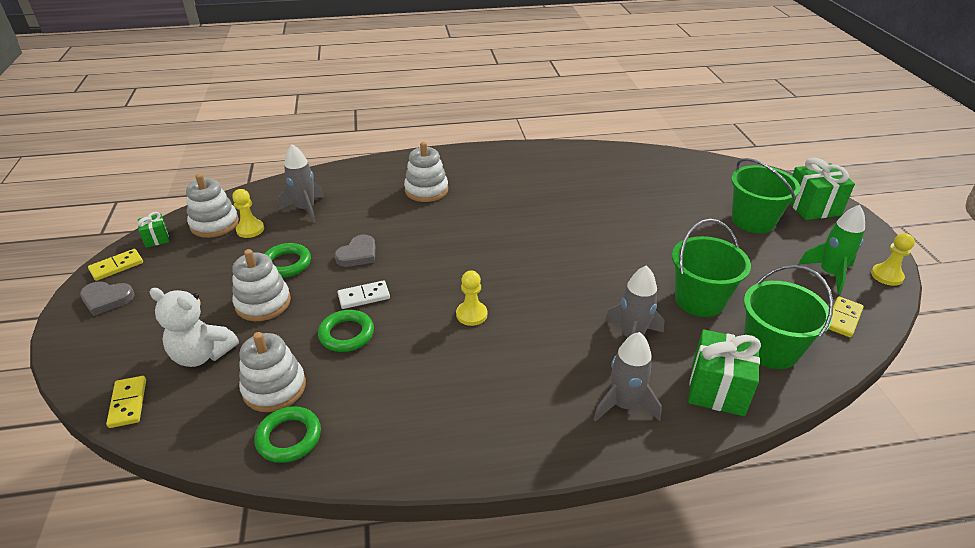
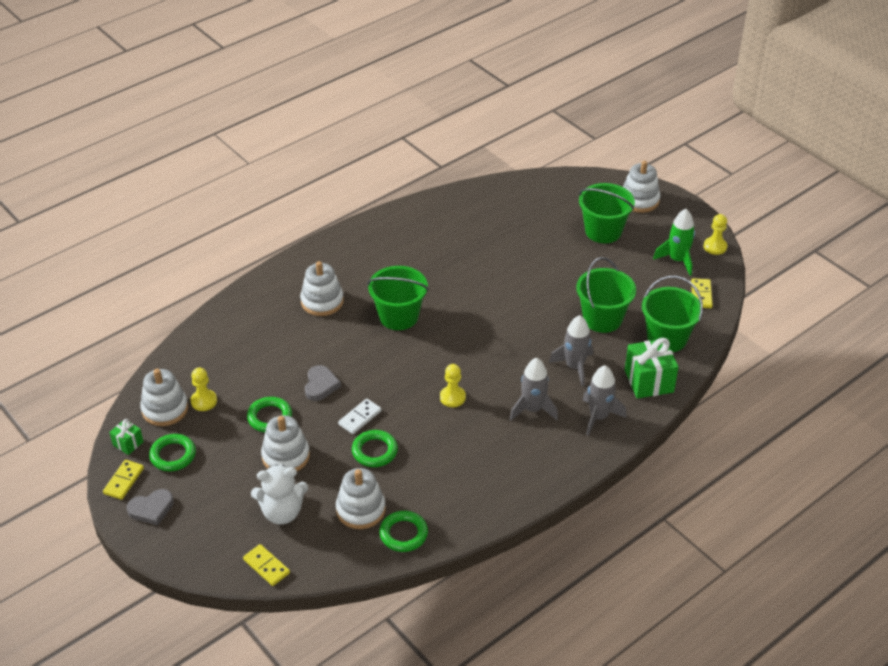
camera: 30 degrees left, 5 degrees up
(177, 262) = (173, 455): none -> green ring
(305, 209) = (232, 362): grey rocket -> grey rocket (533, 409)
(483, 224) = (399, 316): none -> green bucket
(812, 207) = (639, 200): green gift -> white stacking toy

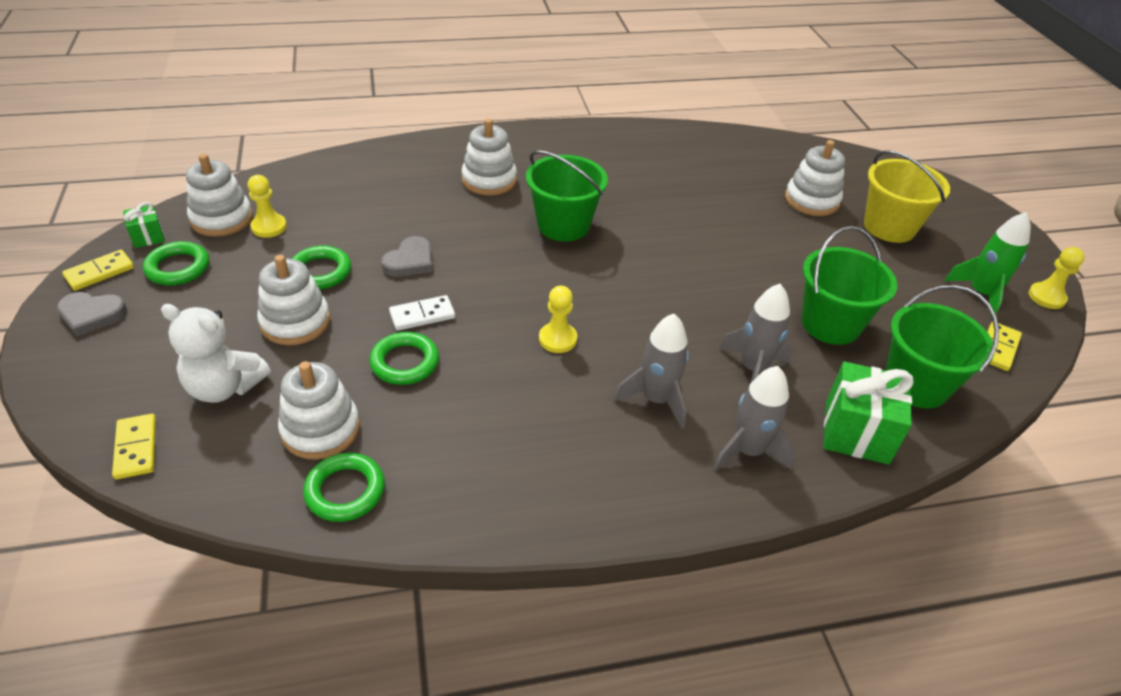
camera: 25 degrees right, 0 degrees up
(603, 231) = (889, 227): green bucket -> yellow bucket
(639, 200) = (958, 211): white stacking toy -> white stacking toy (811, 200)

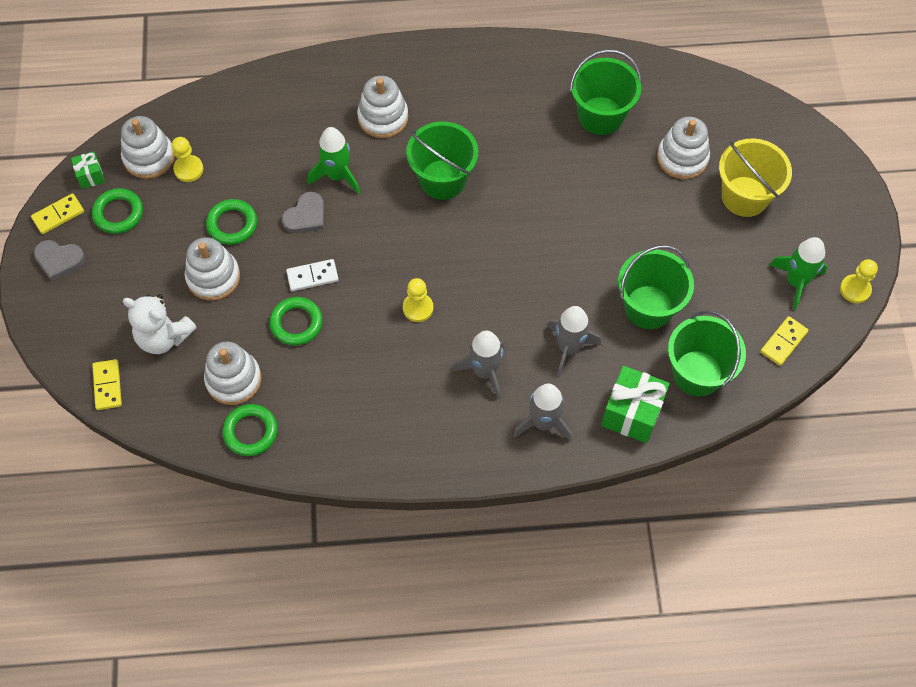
camera: 10 degrees right, 20 degrees up
(444, 226) = (337, 175): none -> green rocket
(716, 173) = (601, 116): none -> green bucket

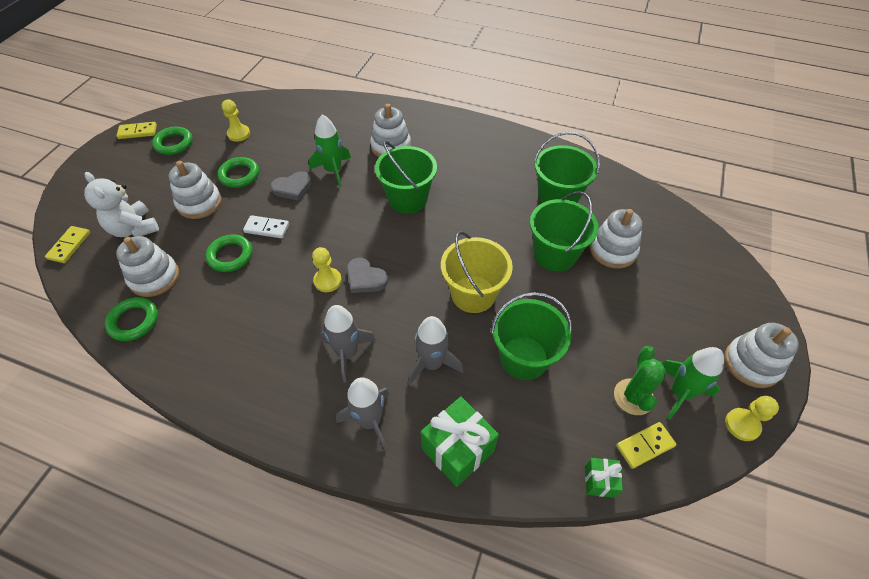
camera: 25 degrees right, 10 degrees down
(59, 260) = (114, 157): grey heart -> grey heart (365, 278)
(91, 176) = (176, 118): green gift -> green gift (599, 481)
(149, 157) = (220, 119): white stacking toy -> white stacking toy (751, 363)
(697, 373) = (542, 439): green bucket -> green bucket (555, 254)
(744, 196) = (658, 299): yellow bucket -> yellow bucket (473, 294)
(758, 303) = (633, 397): none -> green cactus

